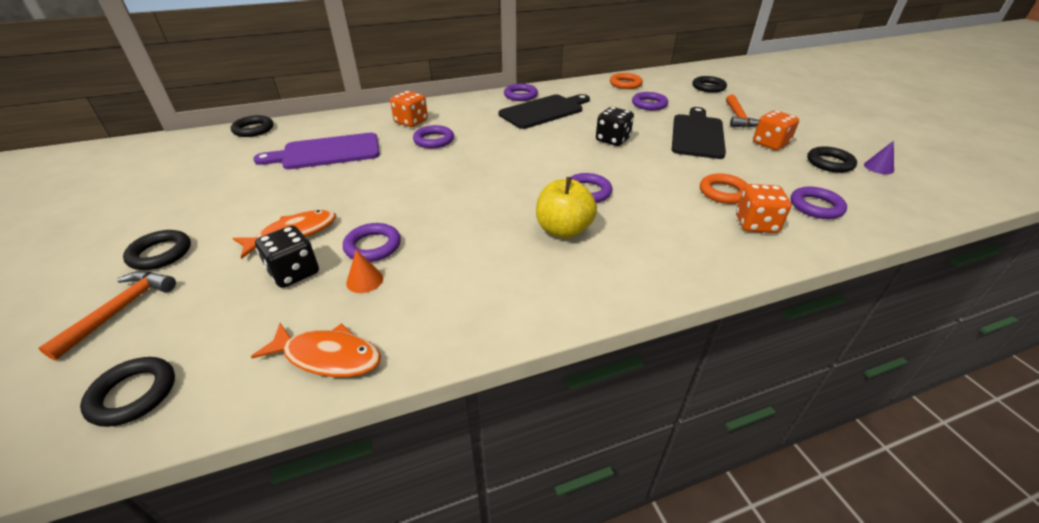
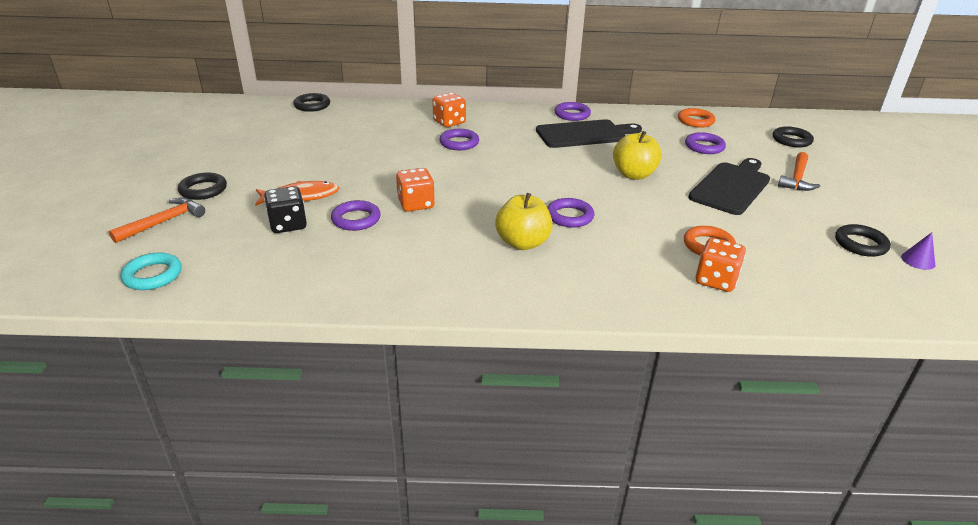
camera: 20 degrees right, 5 degrees down
(133, 394) = (153, 275): black ring -> turquoise ring
(327, 152) = (361, 136): purple cutting board -> none
(328, 356) = (282, 286): orange fish -> none
(364, 280) = (336, 242): orange cone -> none
(612, 140) = (633, 175): black dice -> yellow apple
(770, 144) = (808, 212): orange dice -> orange dice (416, 204)
(816, 206) = (798, 280): purple ring -> none

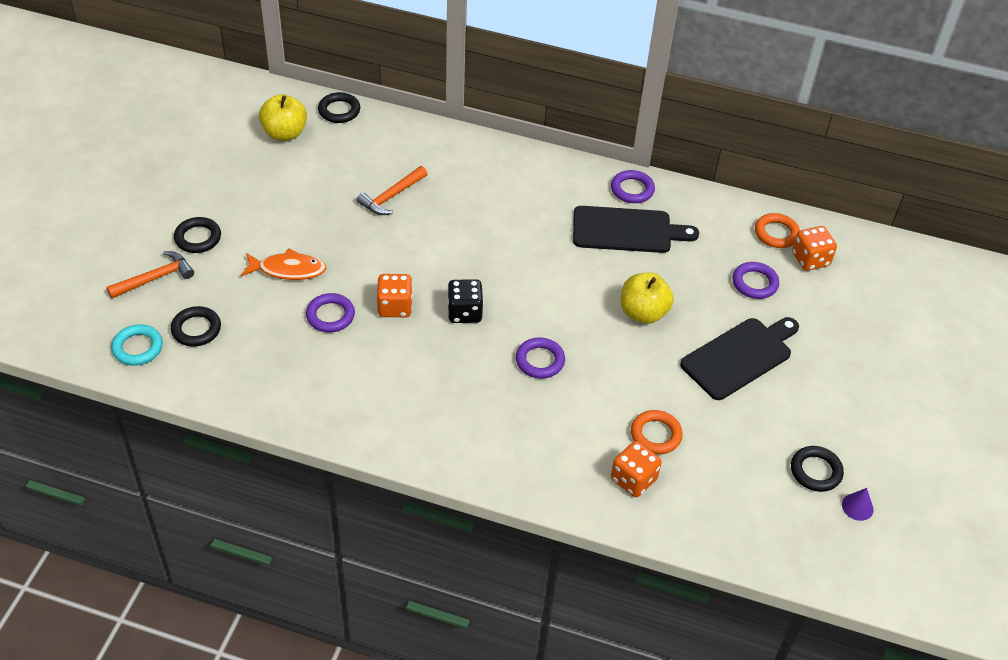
camera: 15 degrees right, 15 degrees up
(288, 225) = (265, 308): black dice -> black dice (464, 312)
(449, 122) = (482, 175): orange dice -> orange dice (810, 259)
(459, 143) = (477, 216): purple ring -> none
(522, 243) = (475, 386): yellow apple -> yellow apple (284, 133)
(791, 140) = (870, 294): black ring -> black ring (196, 329)
(797, 178) = (824, 361): orange hammer -> orange hammer (391, 196)

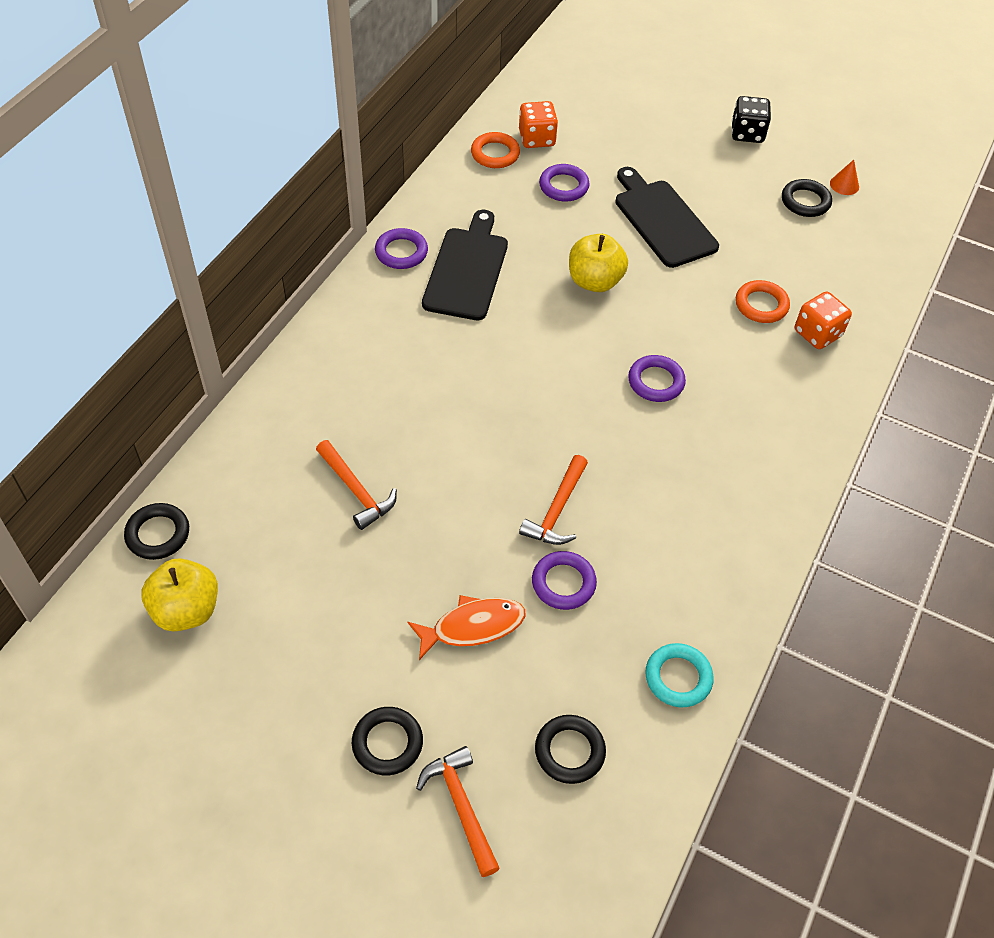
camera: 80 degrees left, 5 degrees up
(138, 348) = (597, 833): turquoise ring -> turquoise ring (678, 678)
(288, 270) = (472, 626): orange fish -> orange fish turned 60 degrees clockwise
(395, 307) = (557, 510): orange dice -> orange hammer
(464, 312) = (575, 440): black dice -> black dice (747, 133)
(857, 507) = (844, 185): purple cone -> orange cone

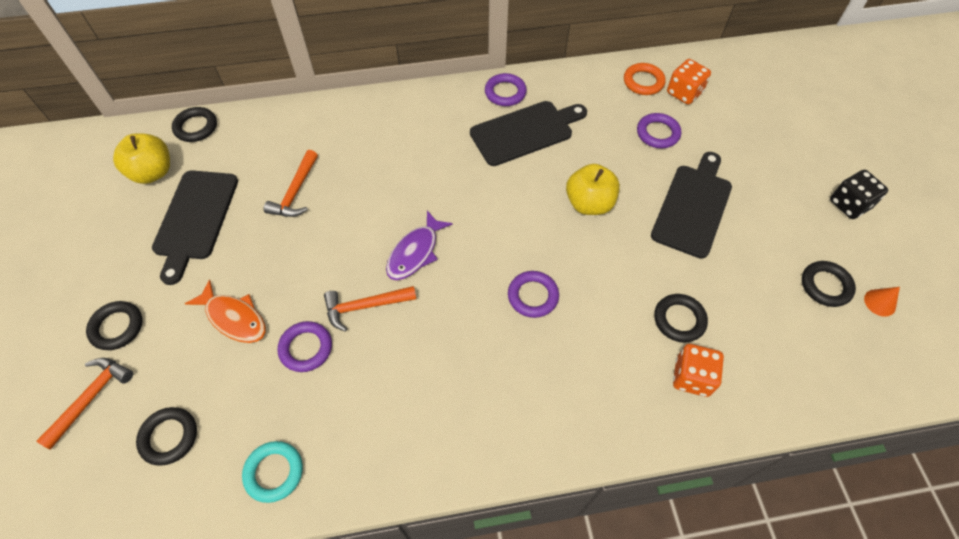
camera: 55 degrees right, 5 degrees up
(302, 600) = (195, 219): none -> black cutting board
(530, 436) = (415, 252): none -> purple fish
(761, 305) = (679, 320): orange ring -> black ring

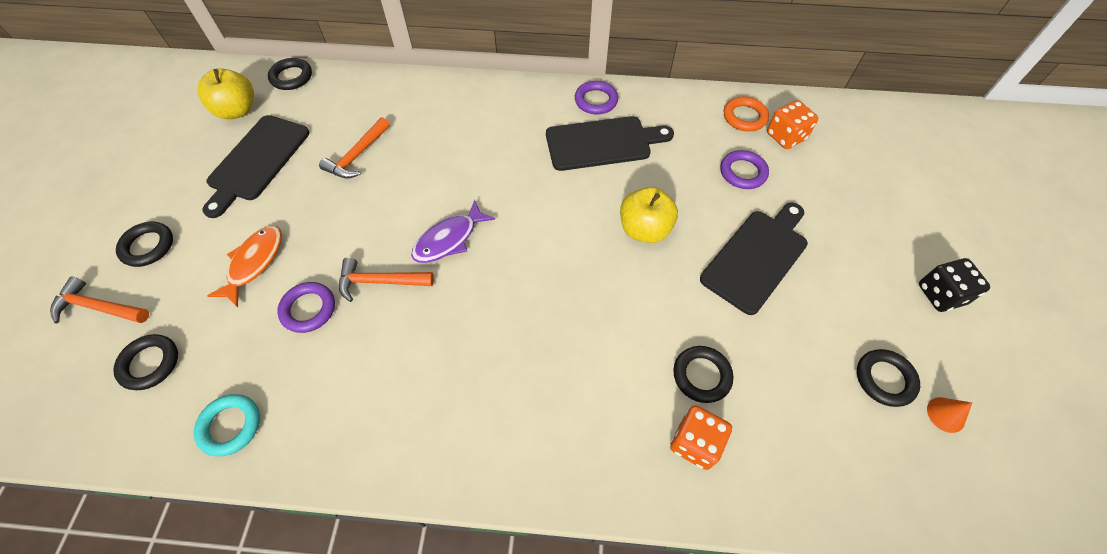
camera: 15 degrees right, 0 degrees up
(91, 397) = (98, 307): orange hammer -> orange hammer turned 120 degrees counterclockwise
(234, 318) = (254, 263): orange fish -> orange fish turned 120 degrees counterclockwise
(533, 296) = (552, 311): purple ring -> none

